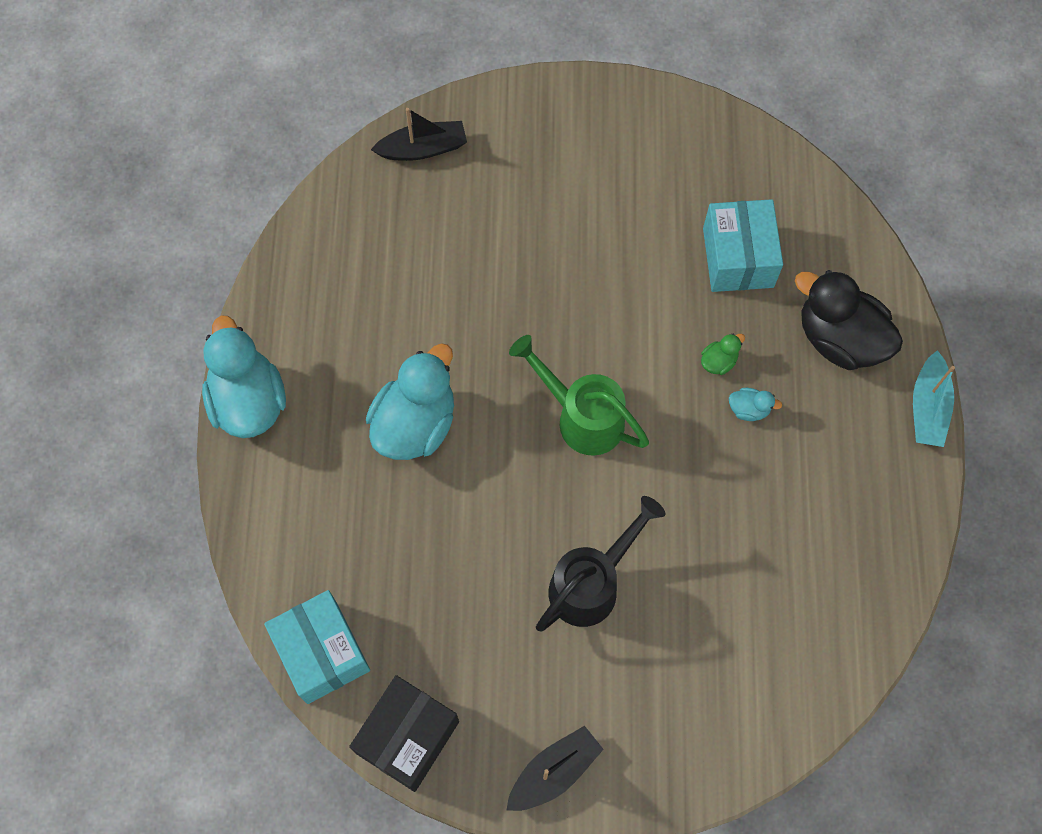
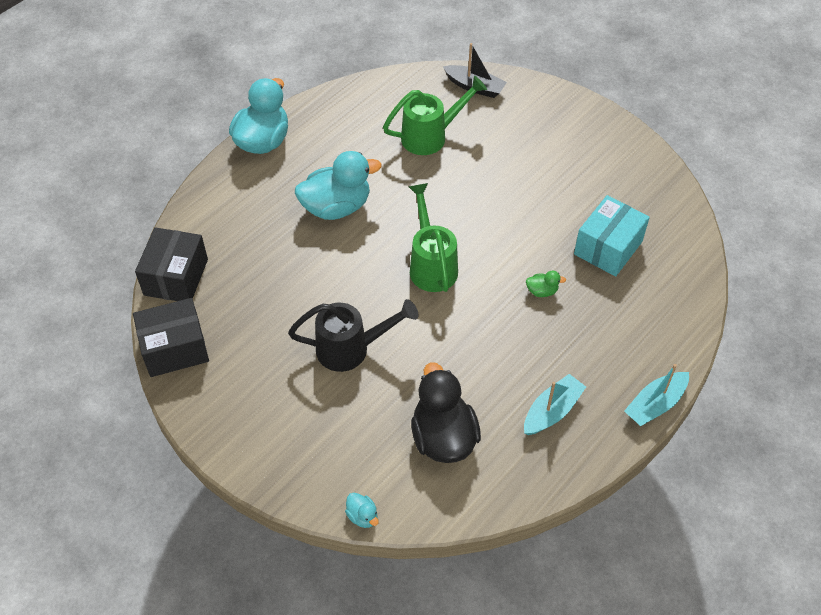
camera: 40 degrees right, 15 degrees down
(321, 652) = (176, 277): turquoise box -> black box
(434, 252) = (430, 136): none -> green watering can
(554, 772) = (232, 425): black boat -> none
(749, 409) = (536, 327): turquoise duck -> turquoise duck (362, 516)
(839, 339) = (632, 330): black duck -> black duck (443, 437)
(843, 492) = (552, 411): none -> turquoise boat

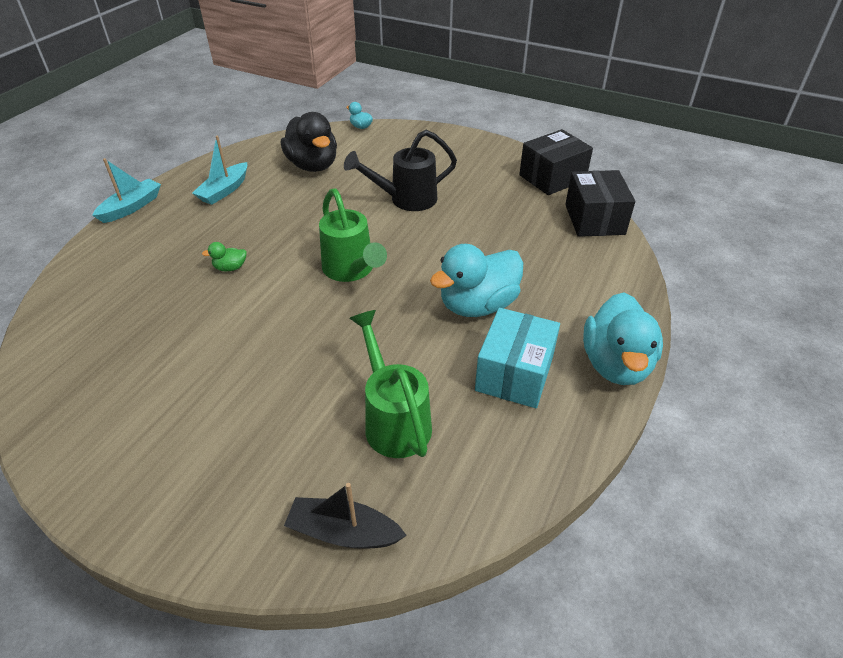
camera: 165 degrees right, 10 degrees down
(430, 136) = (394, 420): green watering can -> green watering can turned 105 degrees clockwise
(608, 248) = (148, 321): turquoise box -> turquoise box (514, 374)

